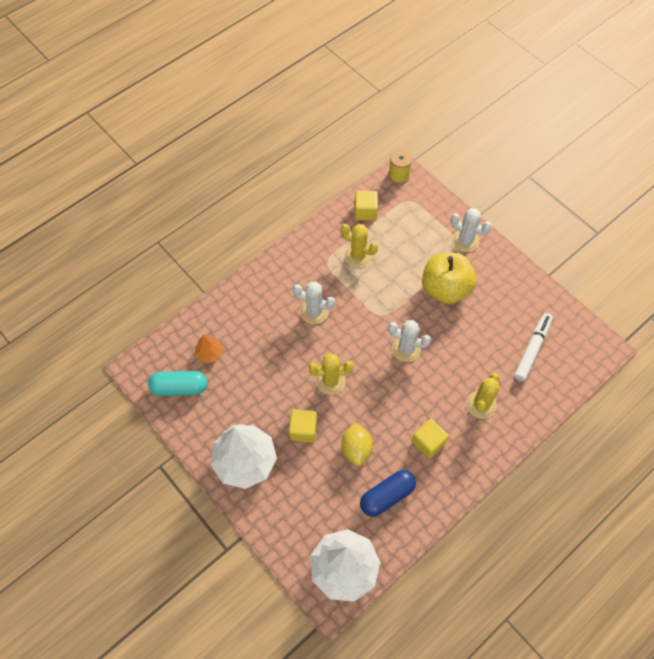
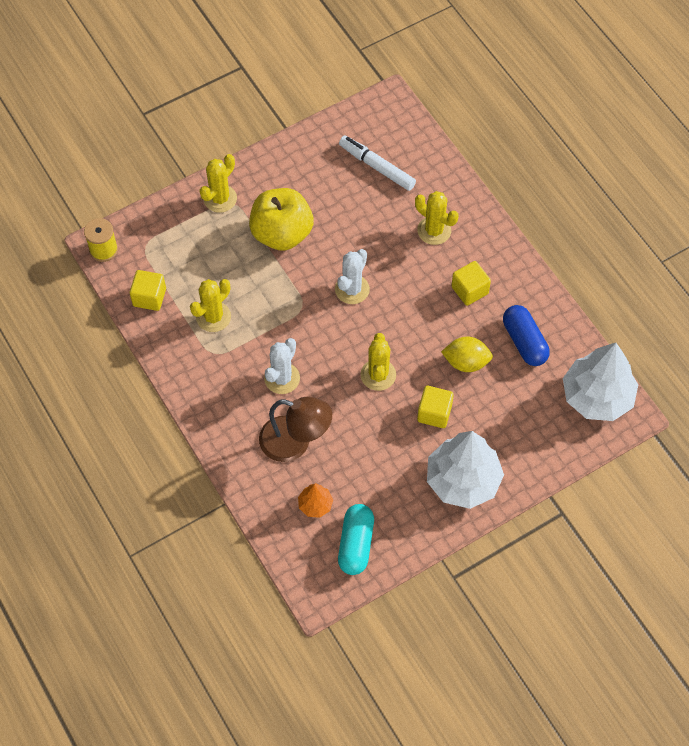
camera: 80 degrees left, 0 degrees up
(260, 330) = (295, 442): none -> brown lamp
(465, 241) = (220, 198): white cactus -> yellow cactus

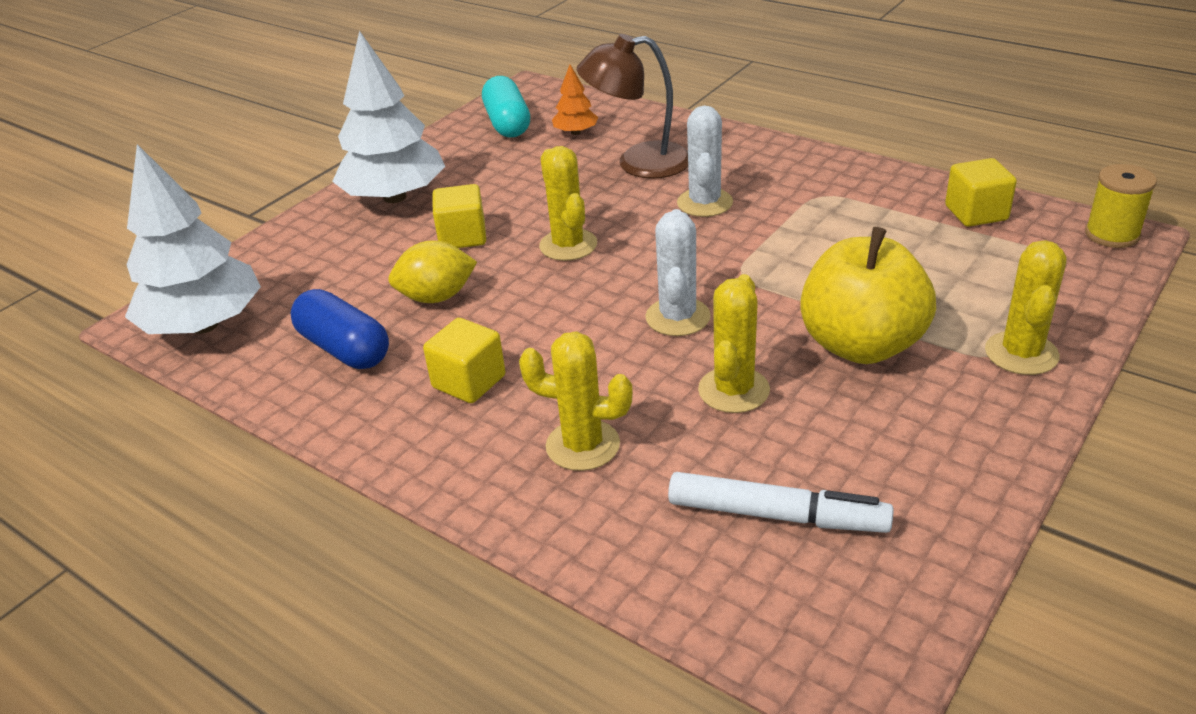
camera: 160 degrees right, 25 degrees down
(213, 317) = (862, 224): yellow cactus -> yellow cactus (733, 390)

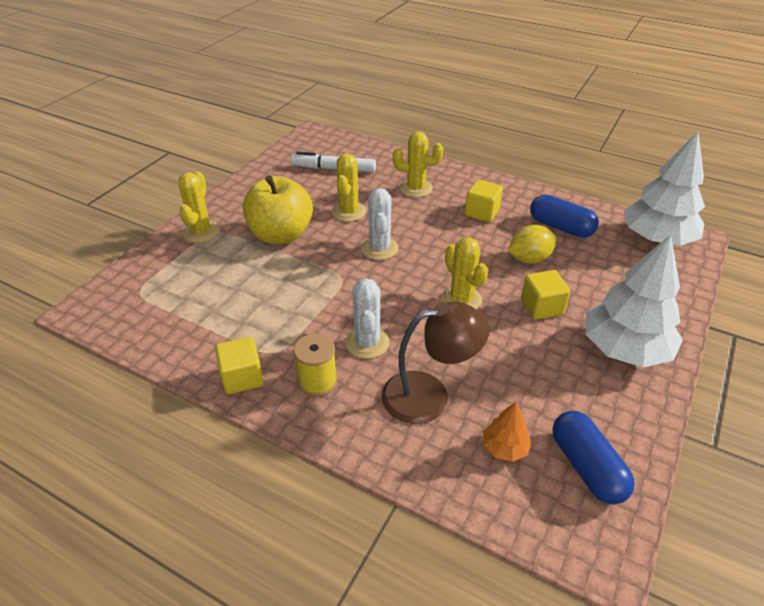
camera: 170 degrees right, 5 degrees up
(507, 123) = (586, 467): turquoise capsule -> blue capsule
(976, 213) = (168, 332): yellow cube -> yellow cube (242, 377)
(1112, 234) = (90, 312): yellow spool -> yellow spool (317, 382)

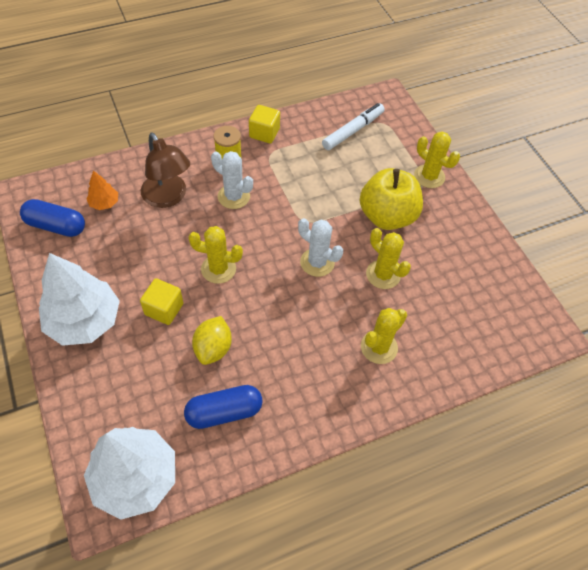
camera: 125 degrees right, 15 degrees up
(333, 169) = (463, 307): white marker -> white marker (353, 131)
(429, 395) = (168, 197): brown lamp -> brown lamp turned 60 degrees counterclockwise
(482, 212) = (299, 368): yellow cube -> none

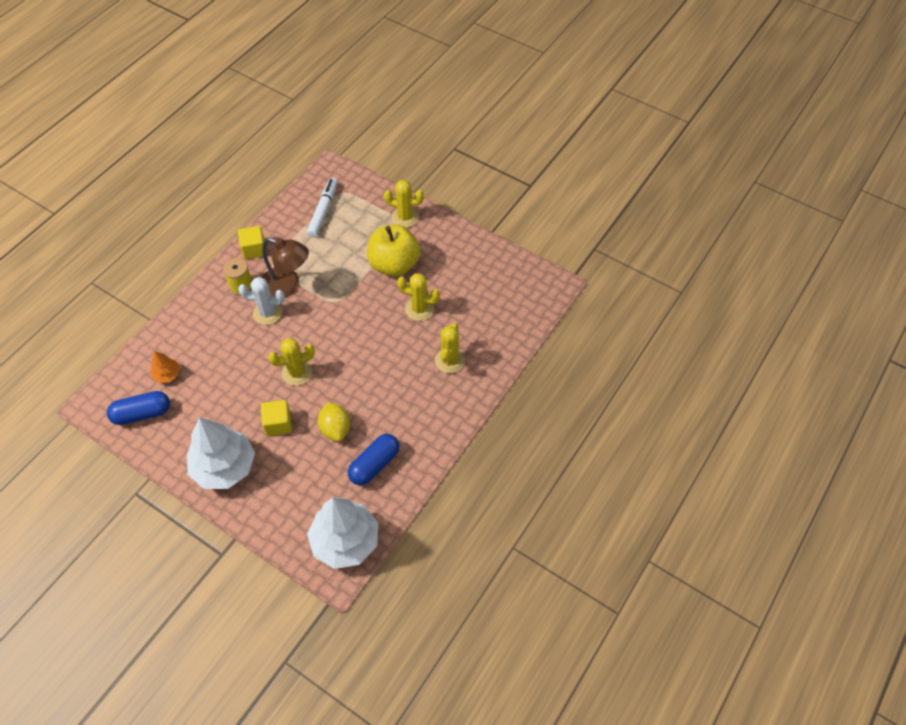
camera: 30 degrees left, 0 degrees up
(168, 197) = (216, 342): brown lamp -> brown lamp (287, 286)
(317, 262) = (366, 327): white cactus -> none

